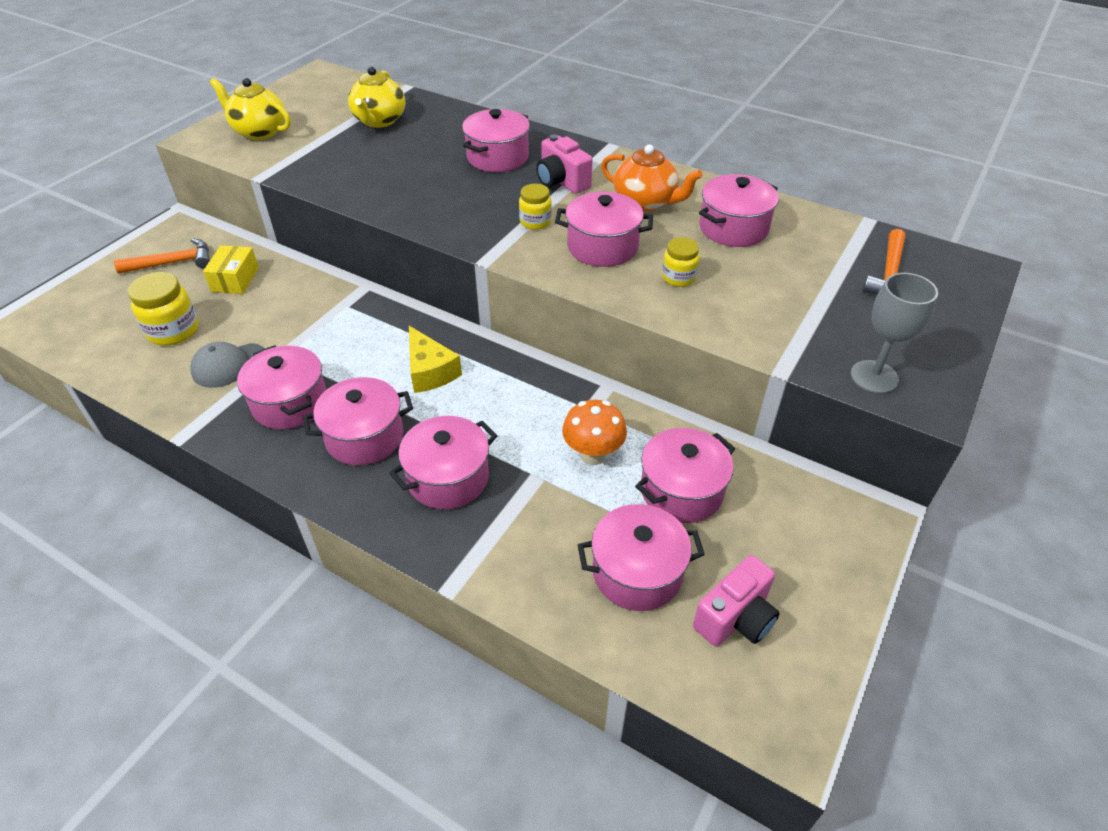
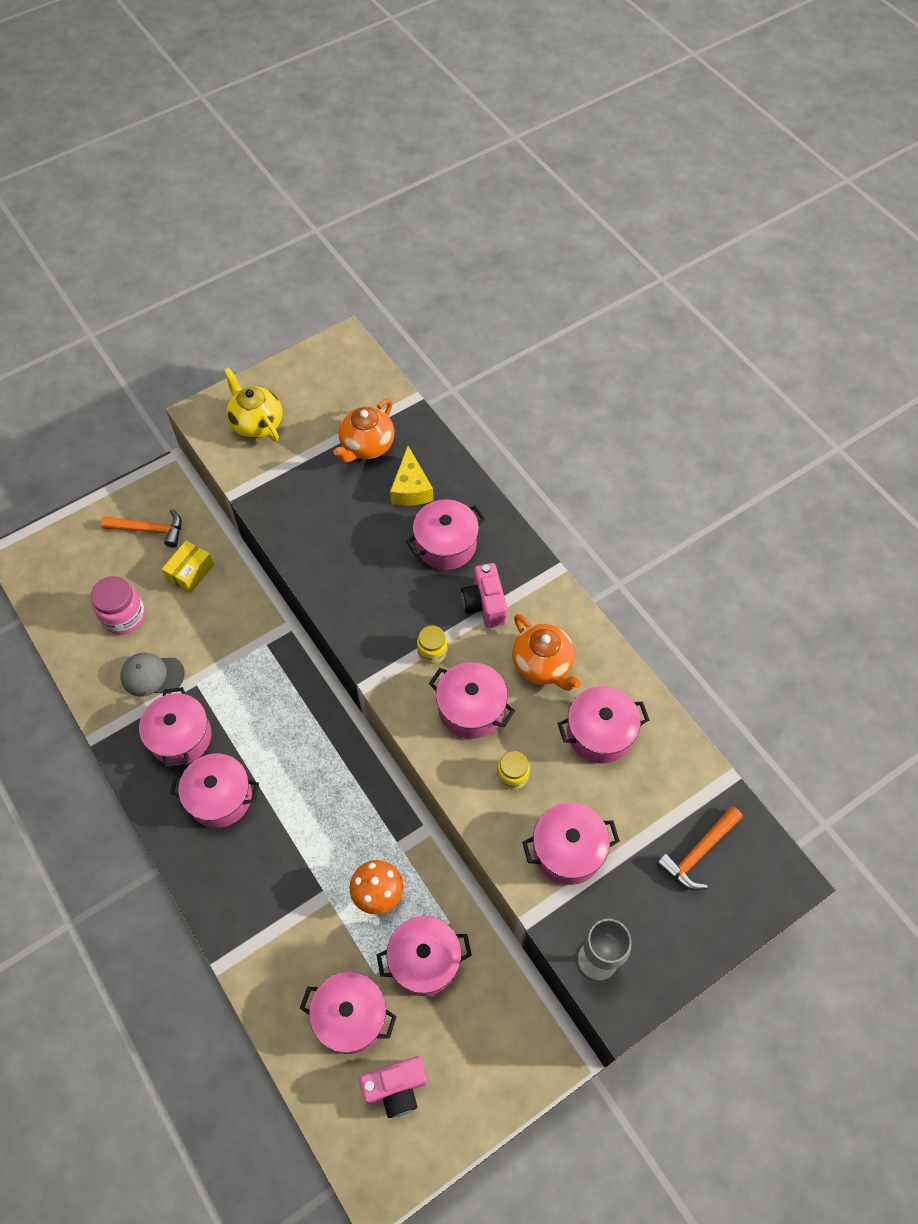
camera: 25 degrees right, 15 degrees up
(173, 331) = (124, 616): yellow jar -> pink jar
(379, 121) = (366, 446): yellow teapot -> orange teapot
(430, 371) = (297, 749): yellow cheese -> yellow cheese (411, 488)
(448, 478) = (262, 866): pink pot -> pink pot (568, 850)

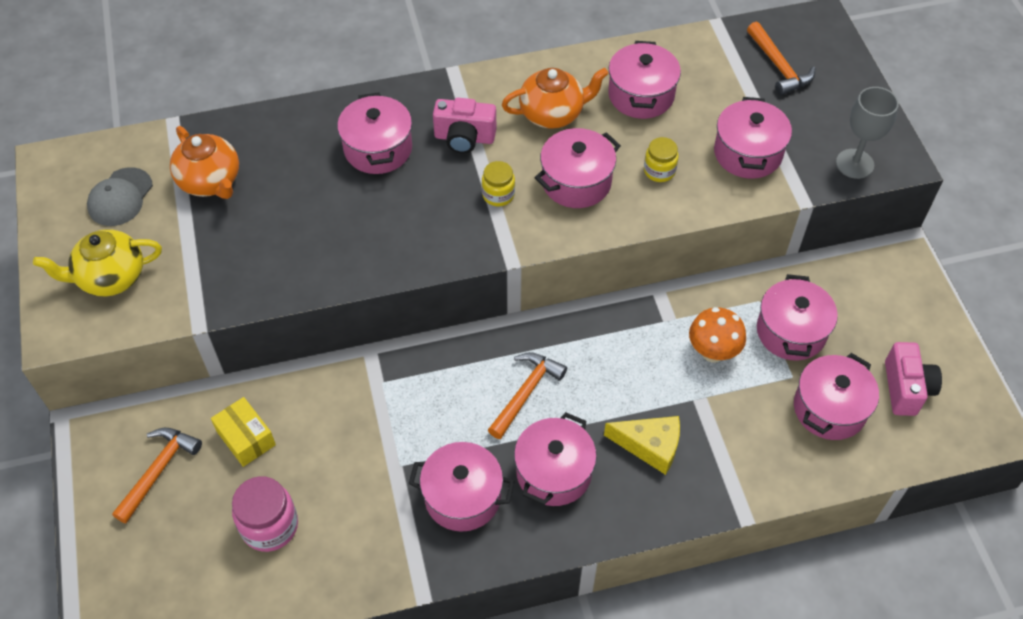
camera: 70 degrees left, 5 degrees down
(152, 675) = (367, 511): grey cap -> grey cap (120, 197)
(288, 752) = (526, 392): none -> orange hammer
(411, 488) = (290, 158): yellow cheese -> yellow cheese (650, 446)

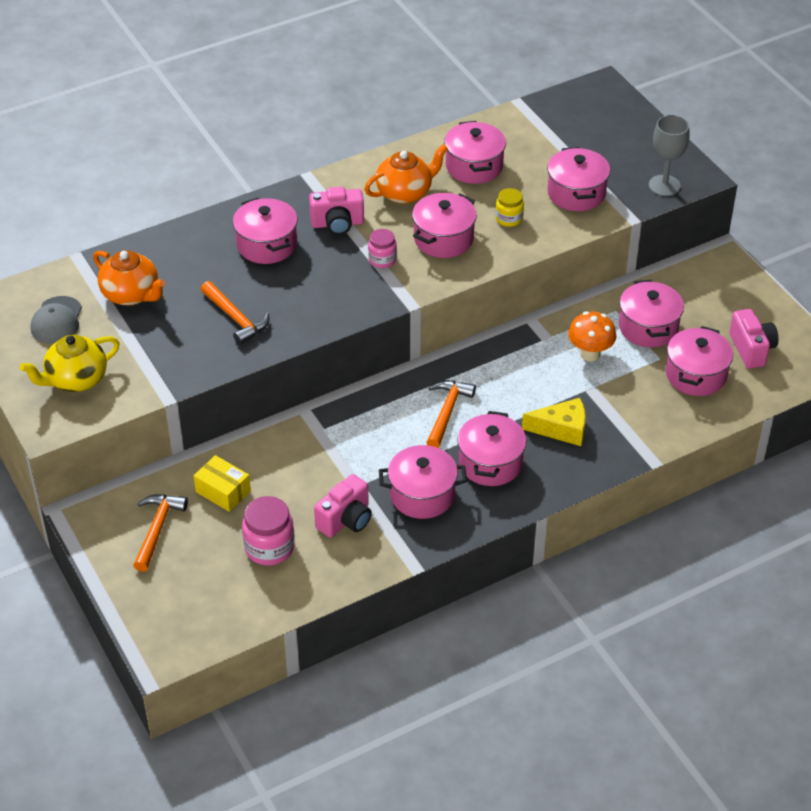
camera: 15 degrees left, 10 degrees down
(366, 509) = (346, 520): none -> pink camera
(498, 195) = (382, 260): yellow jar -> pink jar
(779, 66) = (580, 126): orange hammer -> orange hammer (236, 318)

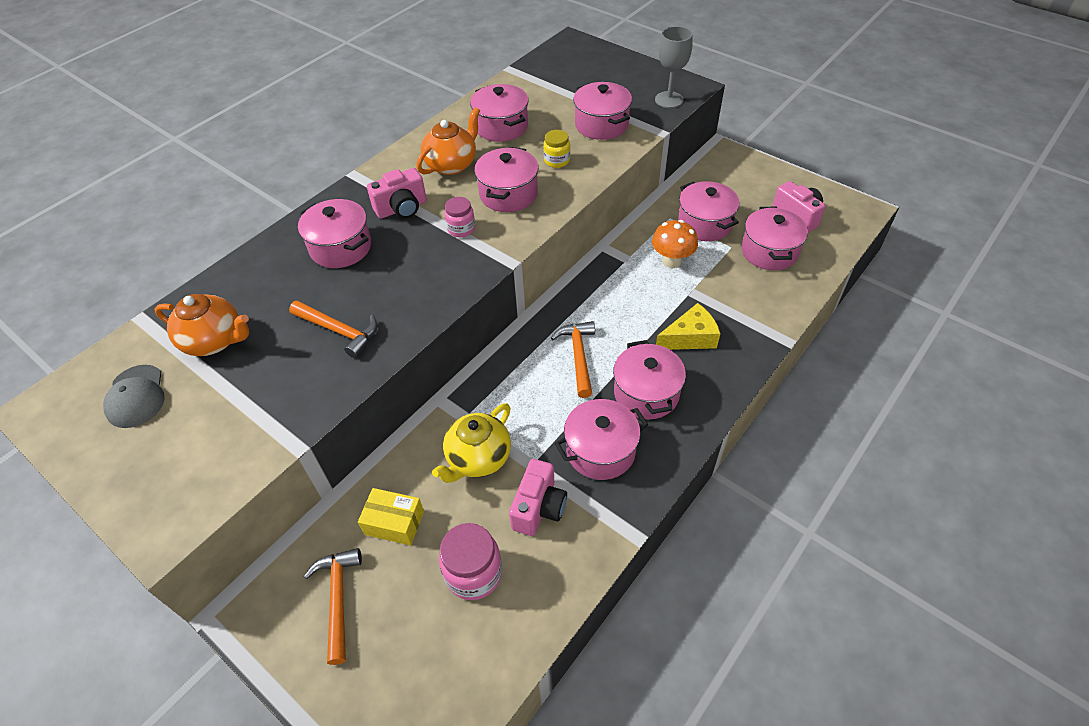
camera: 20 degrees left, 5 degrees up
(76, 379) = (179, 461): yellow teapot -> yellow teapot (478, 458)

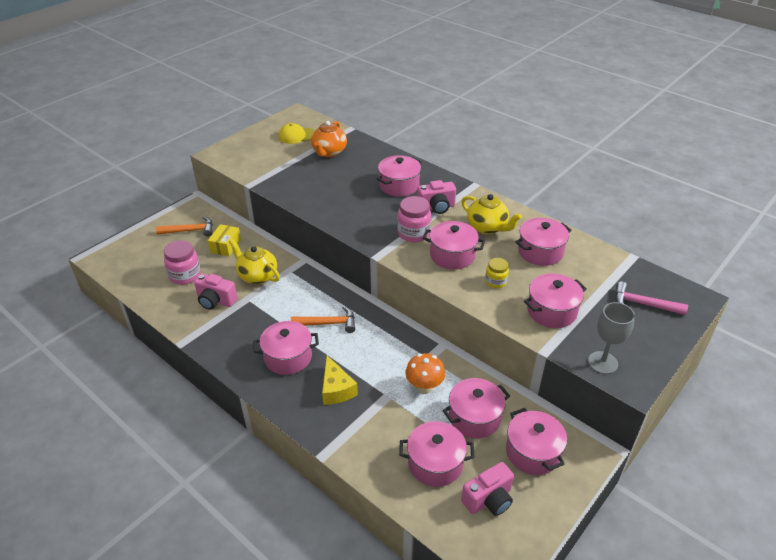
camera: 90 degrees right, 10 degrees down
(136, 396) = (297, 136): grey cap -> yellow cap
(339, 331) = (327, 191): orange hammer -> none
(402, 208) = (436, 207): pink camera -> pink camera turned 75 degrees counterclockwise
(452, 164) = (487, 227): orange teapot -> yellow teapot
(461, 229) = (413, 233): pink jar -> pink jar, size x1.62
(583, 70) = (643, 304): none -> pink hammer
(600, 451) = (247, 330): pink pot -> pink pot (532, 452)

